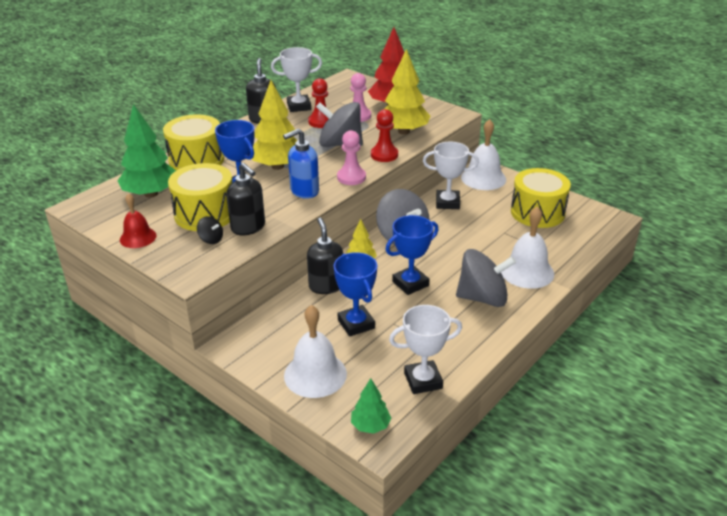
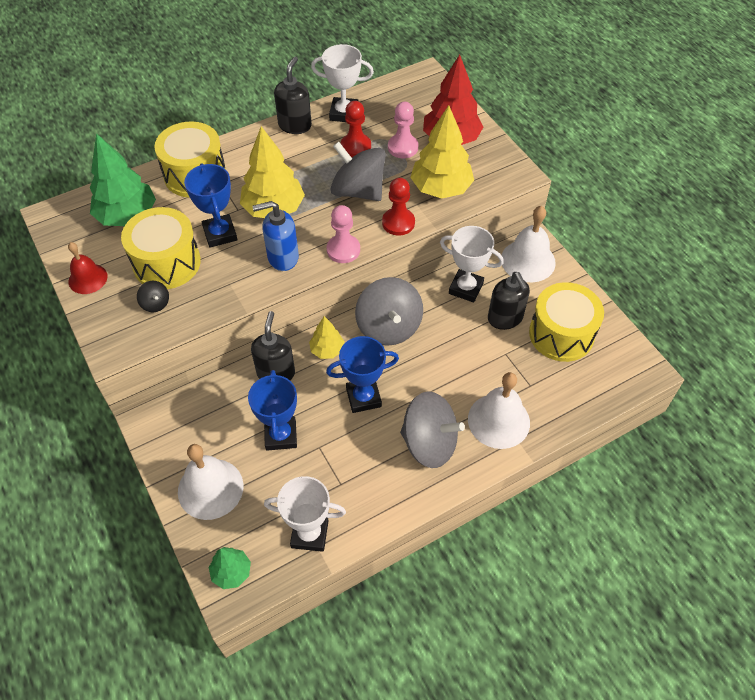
camera: 20 degrees right, 20 degrees up
(248, 227) = (200, 297): black soap dispenser -> black soap dispenser (505, 318)

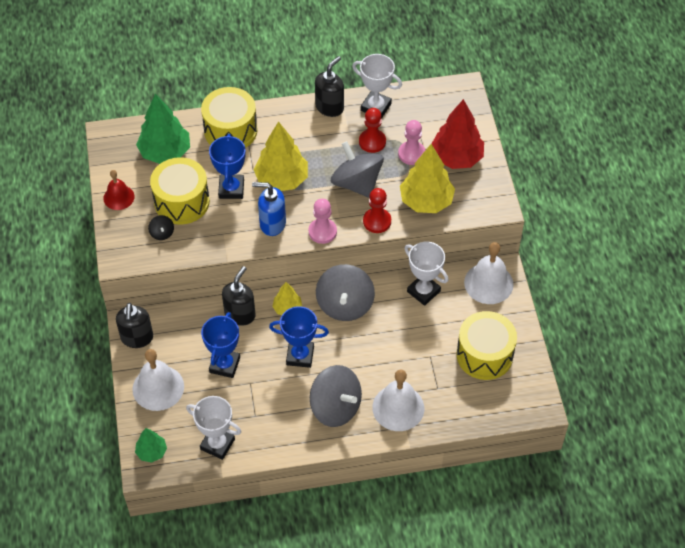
camera: 20 degrees right, 0 degrees up
(505, 318) = (444, 327): black soap dispenser -> black soap dispenser (137, 338)

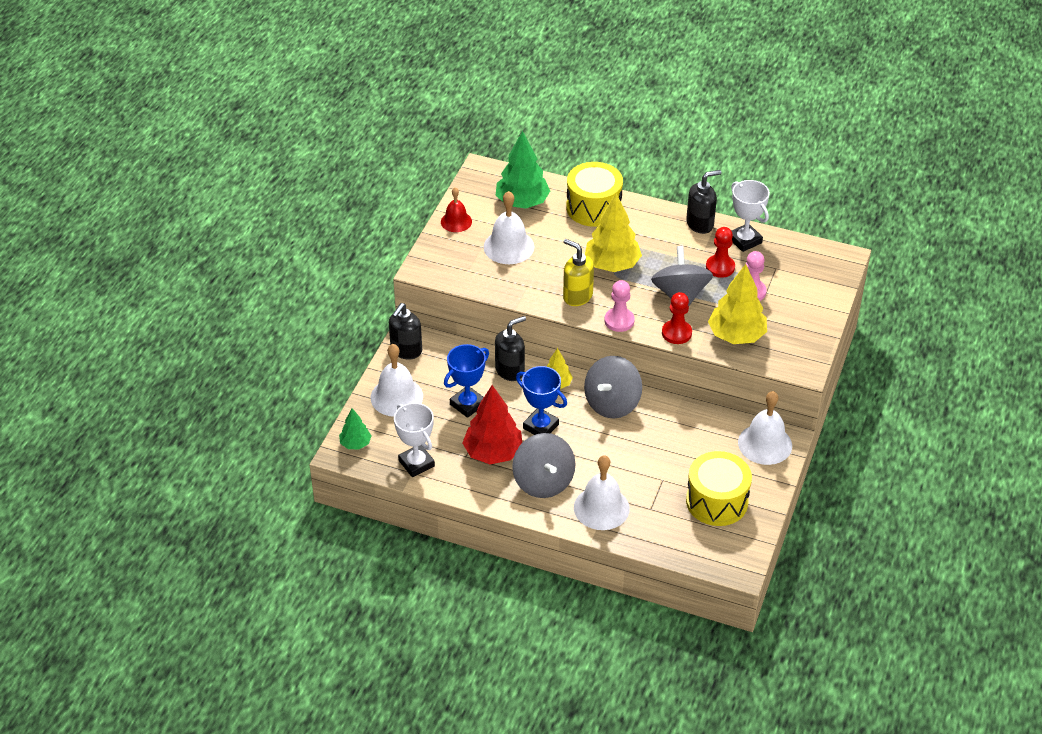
camera: 30 degrees right, 10 degrees down
(162, 233) = (473, 264): black spinning top -> none
(182, 202) = (509, 246): yellow drum -> white bell
(231, 189) = (560, 254): blue trophy -> none
(272, 224) = (577, 296): blue soap dispenser -> yellow soap dispenser
(423, 291) = (695, 424): white trophy -> none
(456, 158) = (793, 312): red tree -> red tree (493, 453)

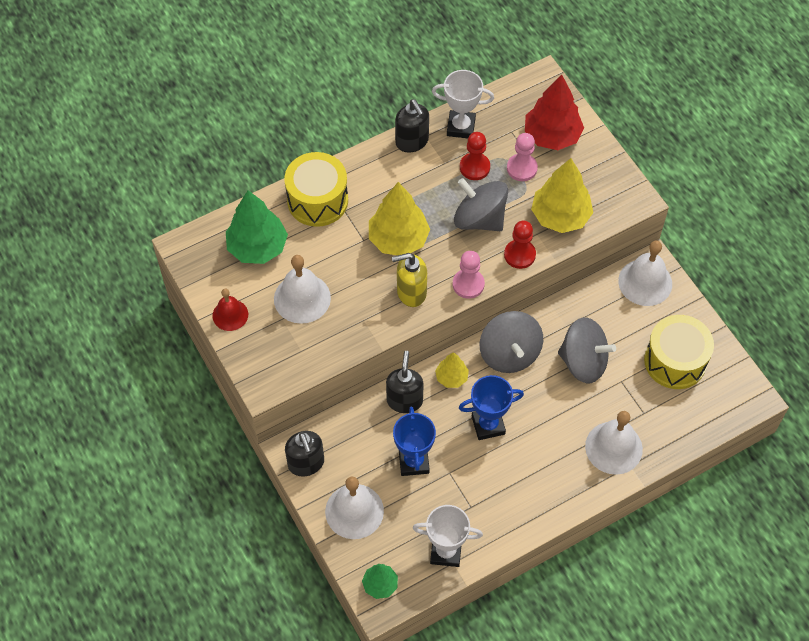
camera: 50 degrees left, 15 degrees up
(493, 453) = (485, 483): red tree -> red tree (552, 136)
(543, 481) = (550, 469): grey spinning top -> grey spinning top (583, 362)
(700, 224) = (412, 142): black soap dispenser -> black soap dispenser turned 135 degrees clockwise

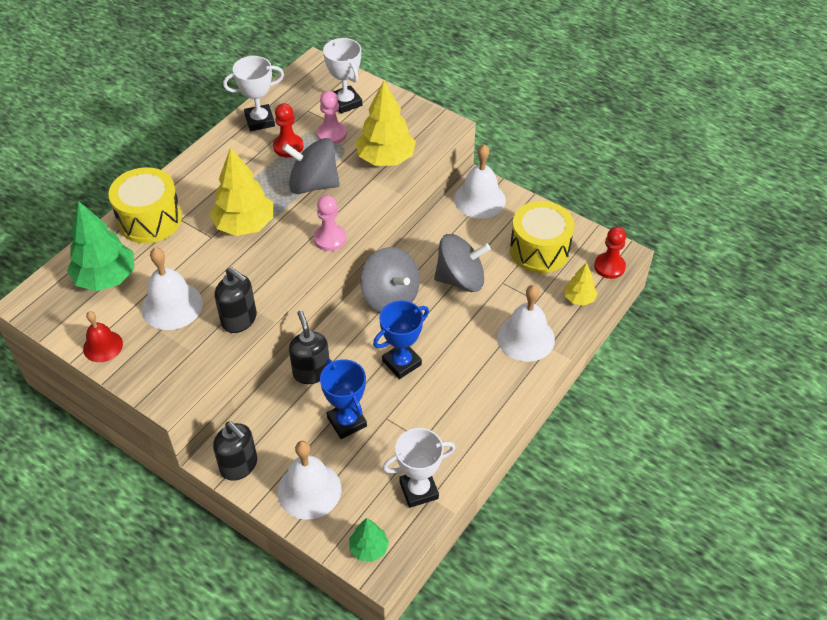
camera: 25 degrees left, 10 degrees down
(411, 292) = (278, 264): yellow soap dispenser -> none
(412, 142) = (220, 145): black soap dispenser -> black soap dispenser (239, 320)
(451, 377) = (346, 336): yellow tree -> yellow tree (579, 298)
(519, 255) = (365, 200): red pawn -> red pawn (609, 267)
(552, 136) = (345, 102): red tree -> white trophy

